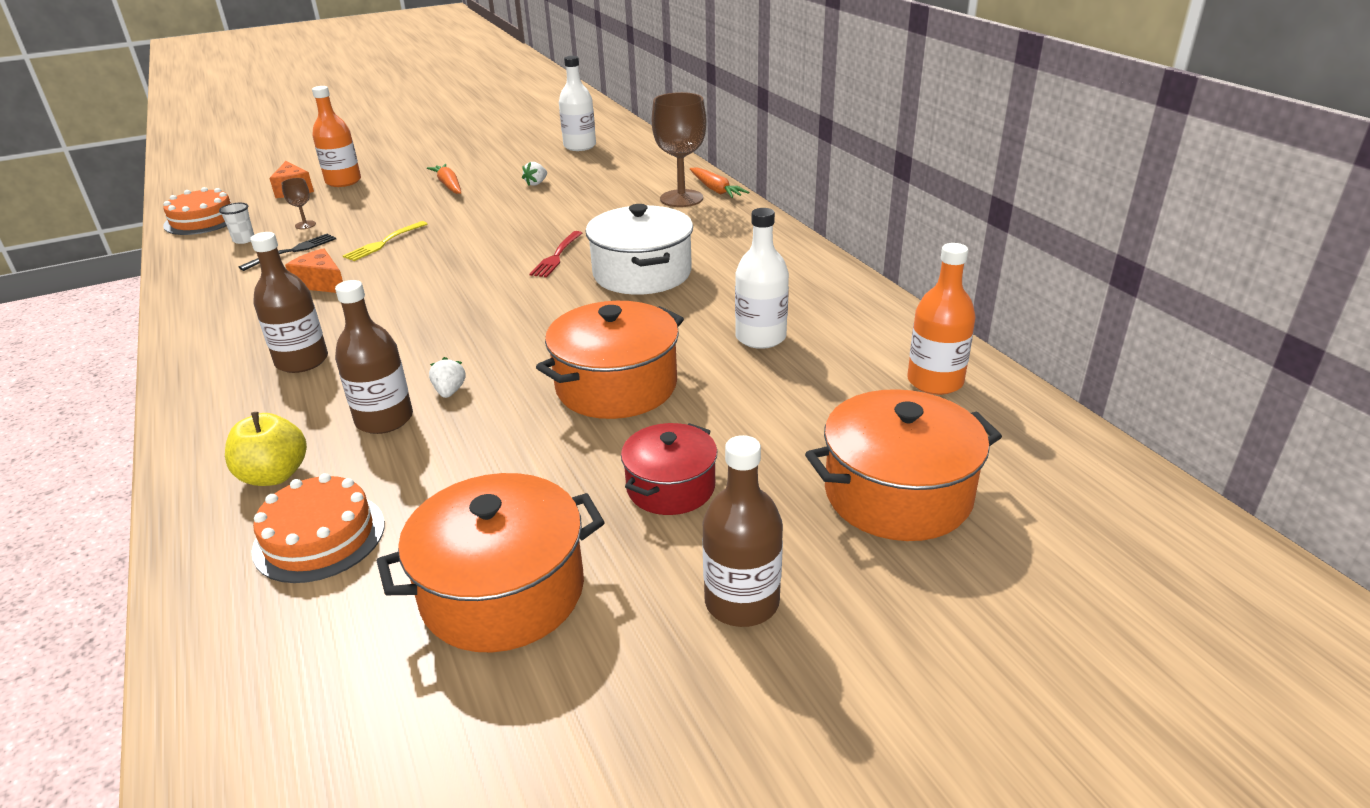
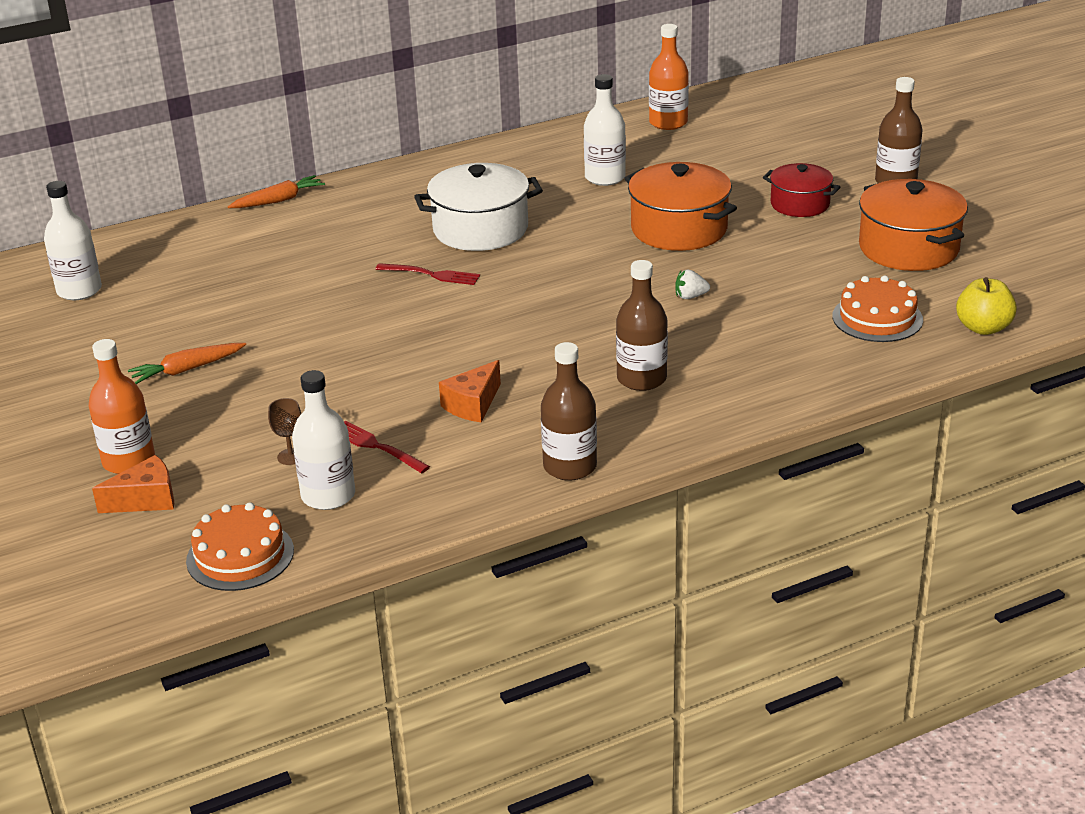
camera: 90 degrees left, 0 degrees up
(244, 240) = (328, 495): white cup -> white bottle
(274, 475) = (814, 352): yellow apple -> yellow apple (983, 328)
(293, 251) = (376, 446): black fork -> red fork
(383, 243) = (368, 385): yellow fork -> none
(384, 419) = (734, 319): brown bottle -> brown bottle (570, 467)
(536, 183) = (209, 307): white strawberry -> none
(681, 198) = (297, 218): brown goblet -> none
(897, 494) = (793, 140): orange pot -> none

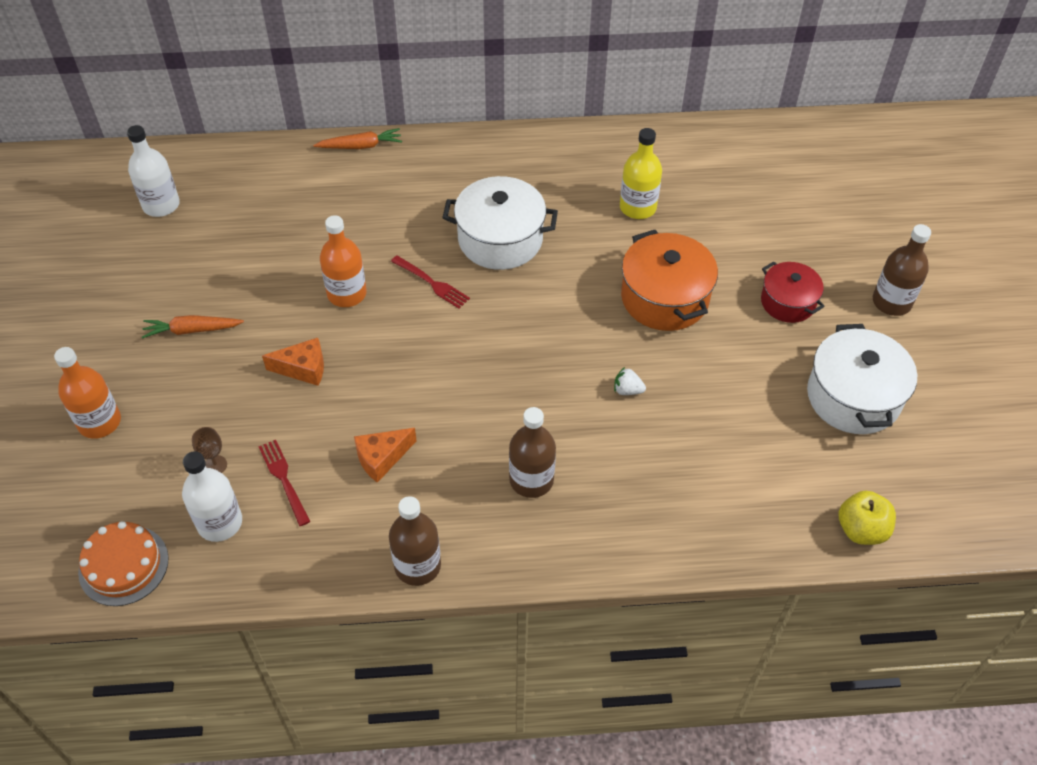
camera: 20 degrees right, 20 degrees up
(146, 500) = (90, 472): orange cheese -> orange cheese (303, 369)
(605, 177) = (638, 207): white bottle -> yellow bottle
(668, 123) = (731, 152): orange bottle -> orange bottle (347, 294)
(877, 318) = (773, 480): orange cake -> none
(908, 248) = (853, 397): orange pot -> white pot

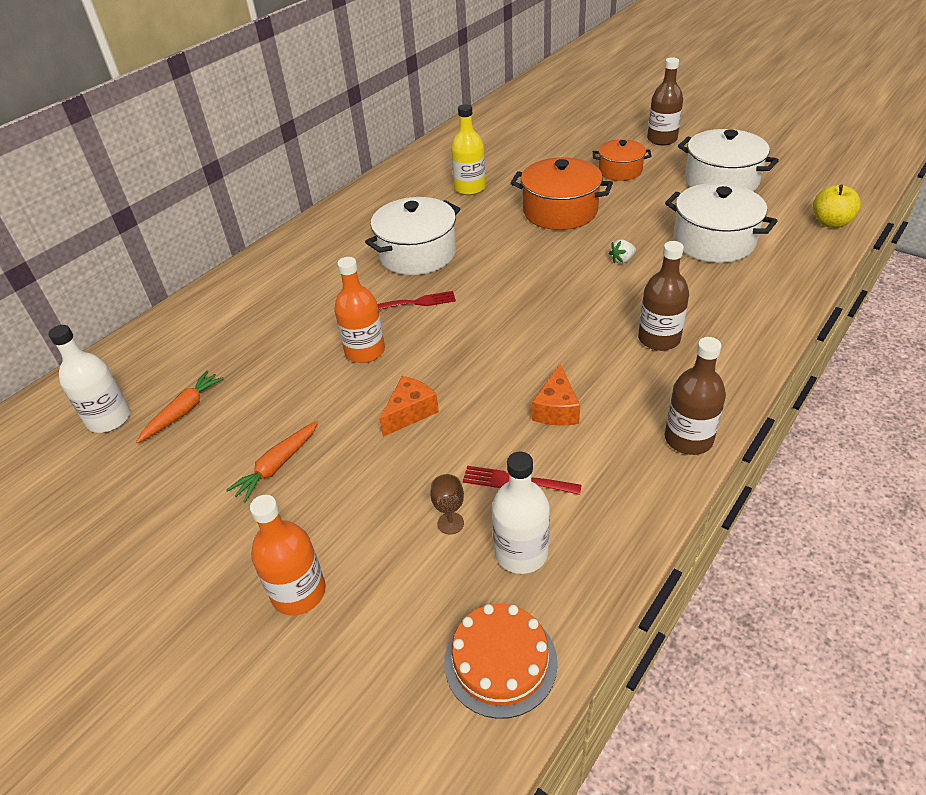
camera: 45 degrees left, 10 degrees down
(361, 146) = (231, 277): orange carrot -> orange carrot (183, 411)
(728, 445) = (713, 241): none -> white pot
(788, 302) = (620, 171): red pot -> orange pot

